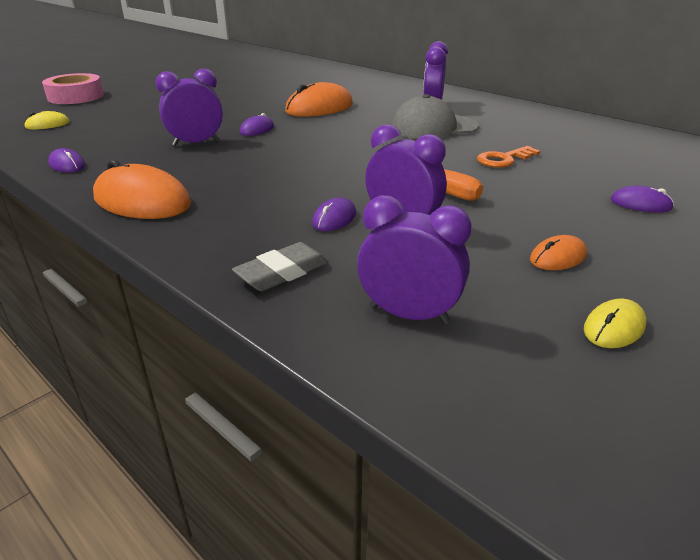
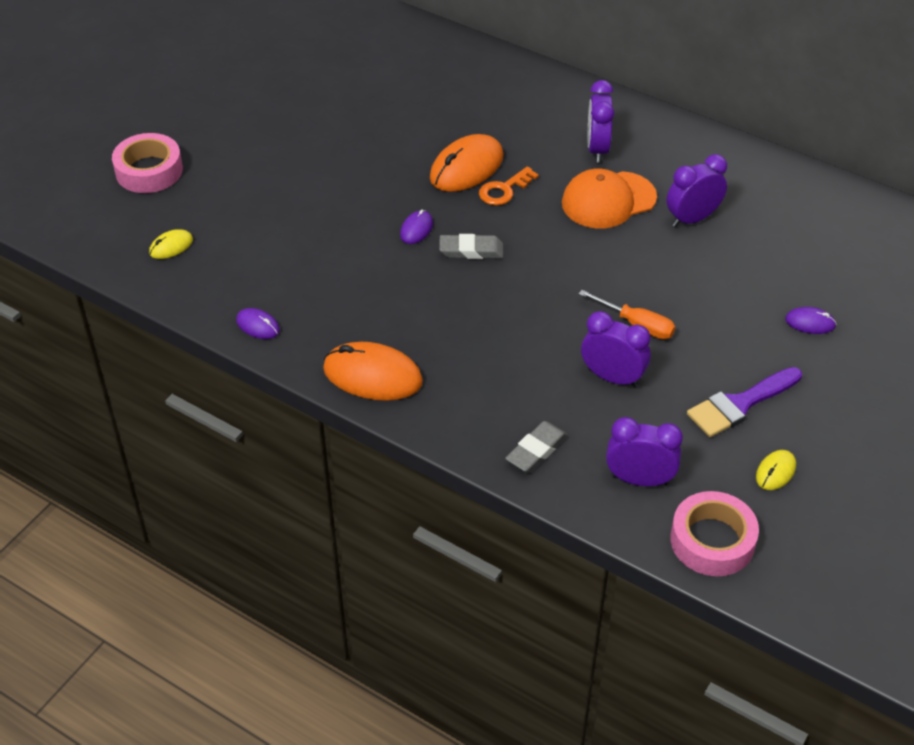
camera: 10 degrees left, 15 degrees up
(196, 143) = (365, 266): purple clock -> purple clock (692, 219)
(297, 142) = (471, 250): none -> grey eraser
(334, 218) = (553, 378): purple mouse -> none
(434, 127) = (608, 200): grey cap -> orange cap
(504, 159) = (688, 261): orange key -> orange key (504, 190)
(510, 404) = (712, 541): none -> pink tape
(558, 257) = (739, 404): orange mouse -> purple brush

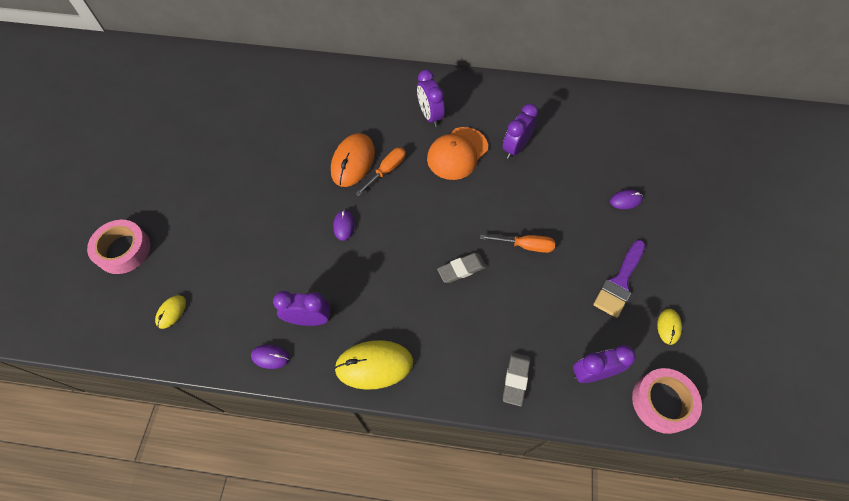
camera: 25 degrees left, 15 degrees up
(372, 375) = (374, 365): orange mouse -> yellow mouse
(471, 250) = (389, 229): grey eraser -> grey eraser (461, 269)
(504, 190) = (387, 170): orange key -> orange screwdriver
(612, 377) = (532, 295): purple clock -> purple clock (309, 319)

